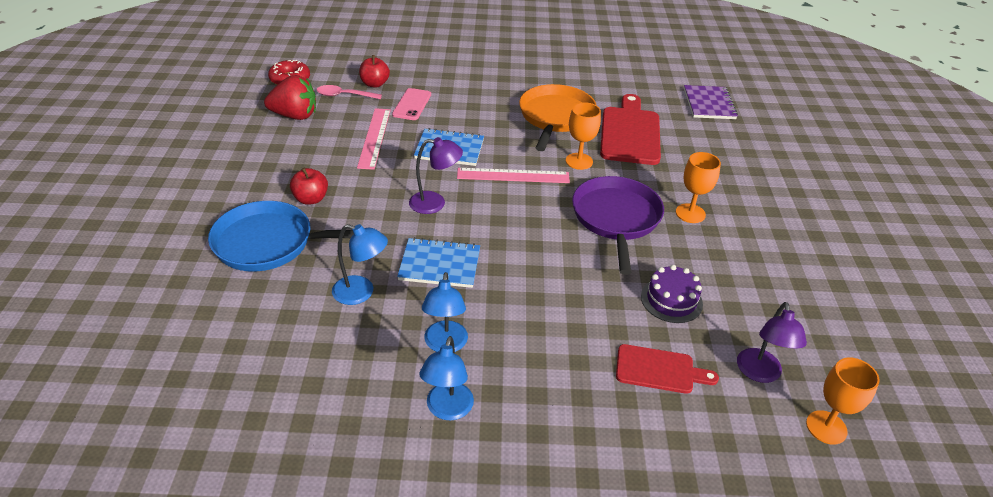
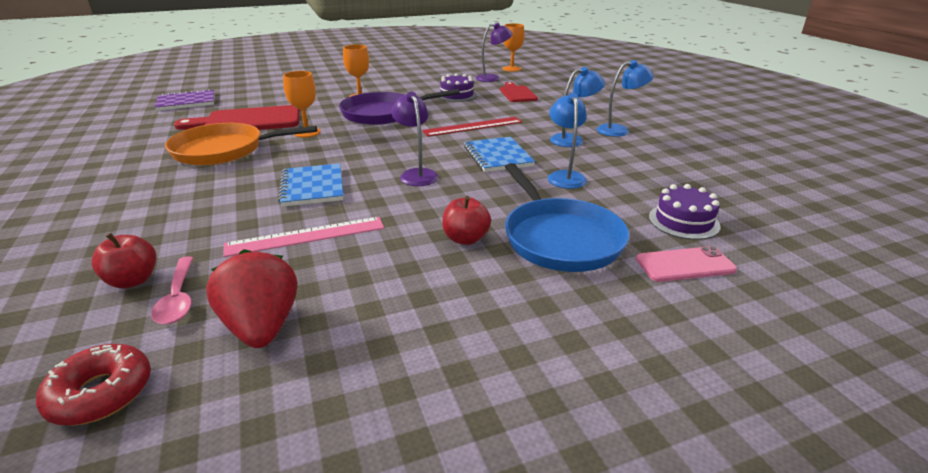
camera: 110 degrees left, 10 degrees down
(221, 327) = (683, 221): none -> purple cake
(412, 104) = (205, 232): pink phone -> pink phone (685, 265)
(513, 176) = (346, 152): pink ruler -> none
(537, 275) = (473, 126): none -> red ruler

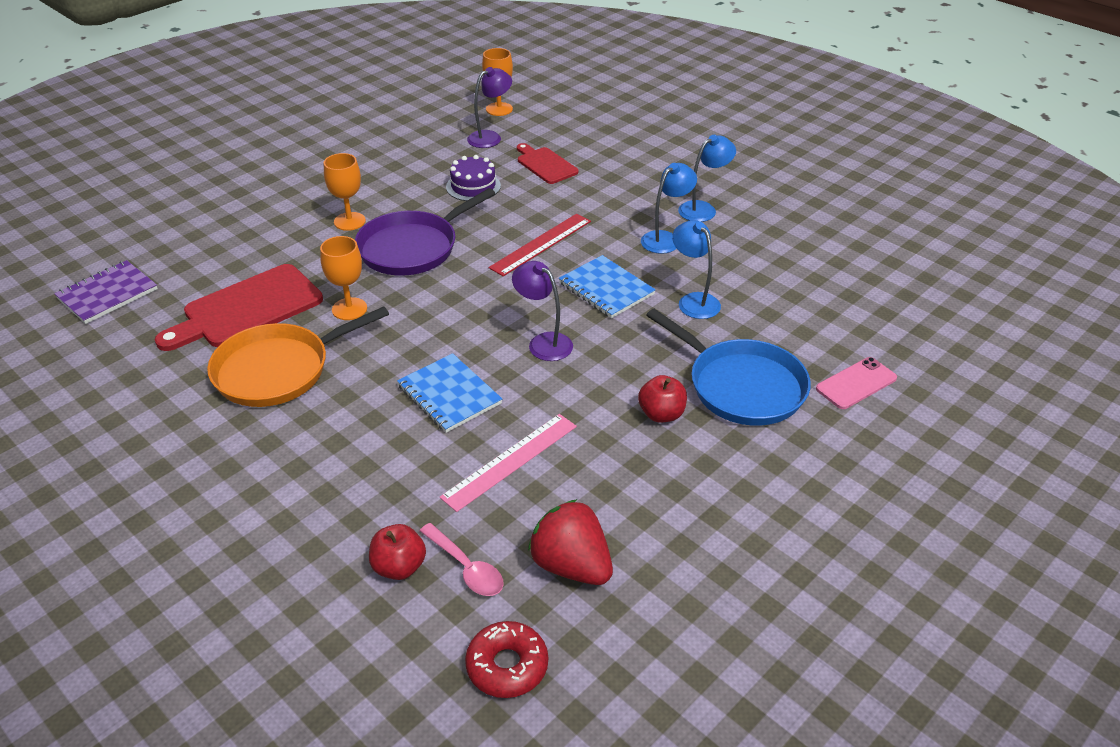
camera: 25 degrees left, 10 degrees up
(683, 221) = (831, 331): purple cake -> none

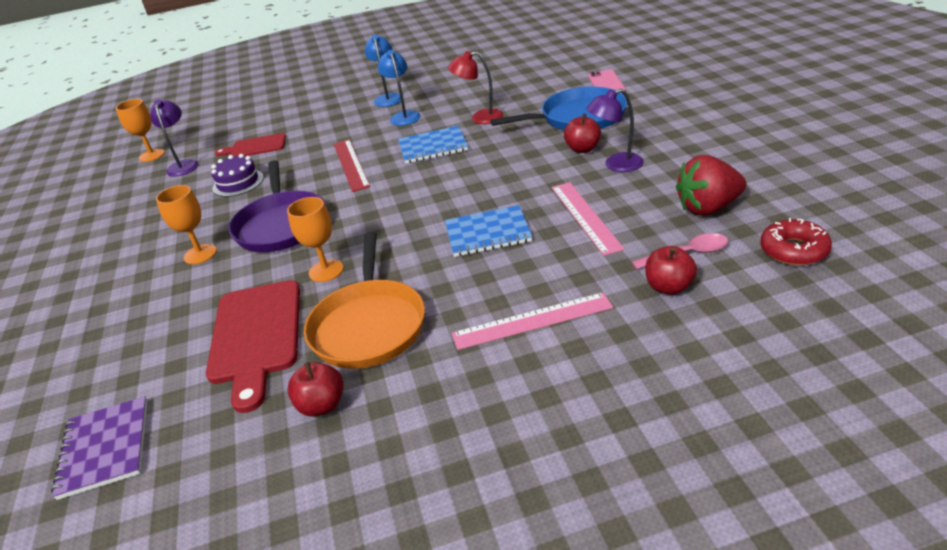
camera: 55 degrees left, 5 degrees down
(172, 385) = (322, 405): none -> red apple
(314, 477) = (532, 321): none -> pink ruler
(543, 342) = (466, 181): purple lamp -> purple lamp (616, 165)
(693, 301) = (480, 118): blue lamp -> red lamp

